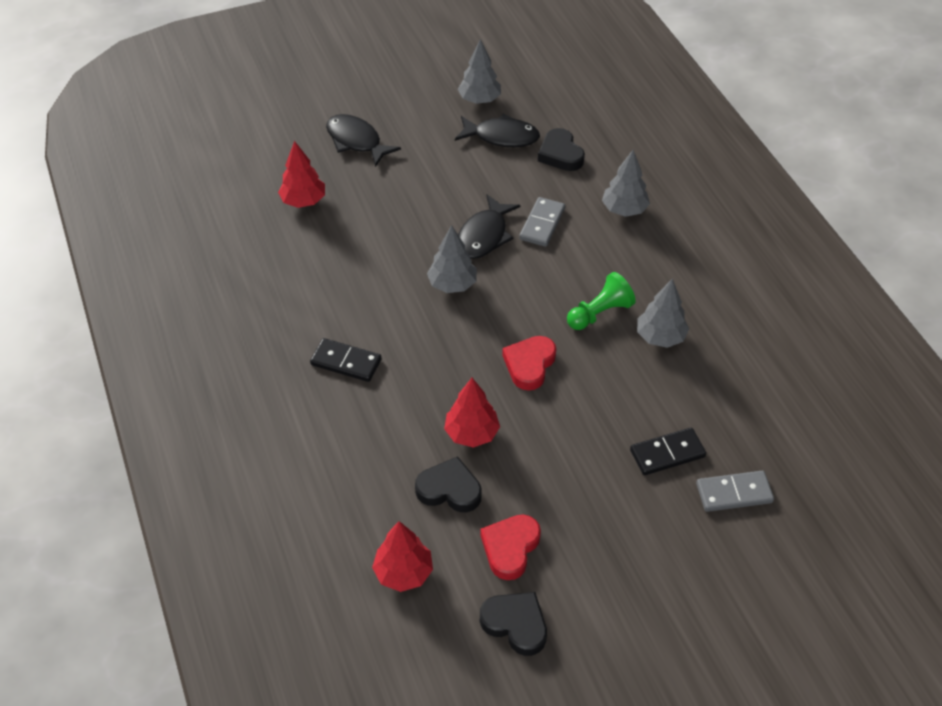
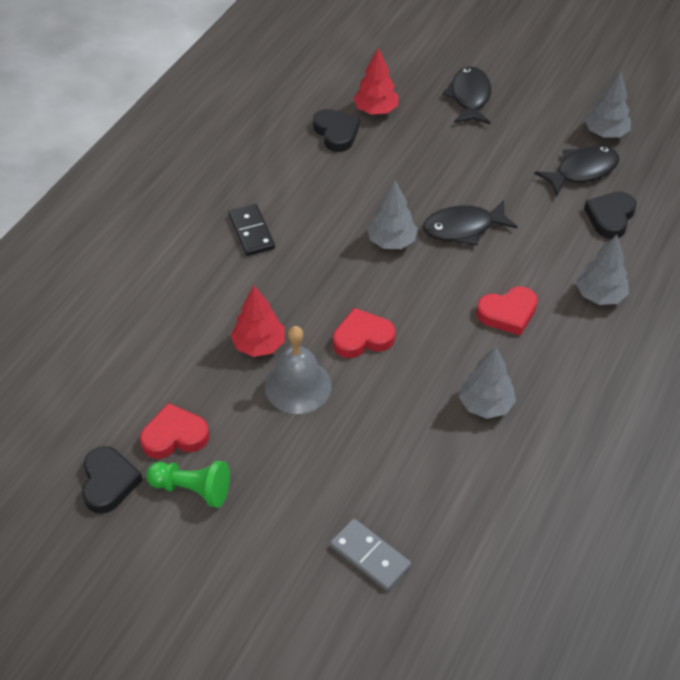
camera: 50 degrees right, 0 degrees up
(403, 572) = (96, 386): red tree -> none
(449, 489) = (194, 365): black heart -> black heart (336, 133)
(501, 137) = (582, 171): black fish -> black fish turned 90 degrees counterclockwise
(537, 435) = (298, 386): none -> grey bell
(542, 224) = (518, 254): grey domino -> none
(590, 268) = (508, 313): none -> red heart
(599, 313) = (465, 349): green pawn -> green pawn (192, 489)
(667, 453) = (365, 483): black domino -> none

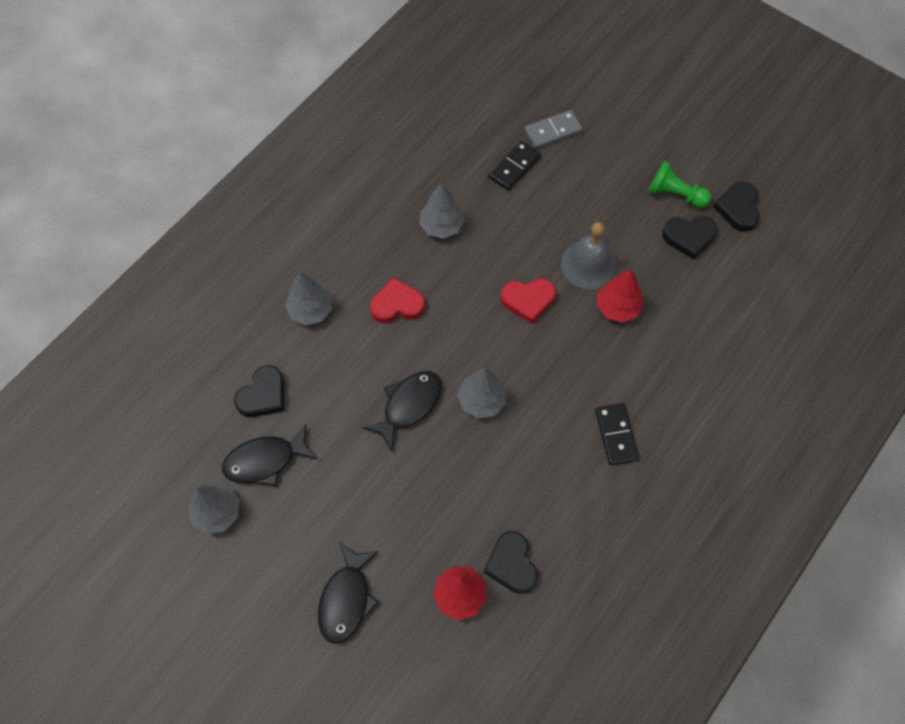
camera: 170 degrees left, 15 degrees up
(174, 436) = (689, 237): red heart -> black heart
(370, 556) = (553, 131): grey domino -> grey domino turned 75 degrees counterclockwise
(413, 494) = (514, 167): none -> black domino
(463, 228) = (409, 405): black fish -> black fish turned 45 degrees counterclockwise

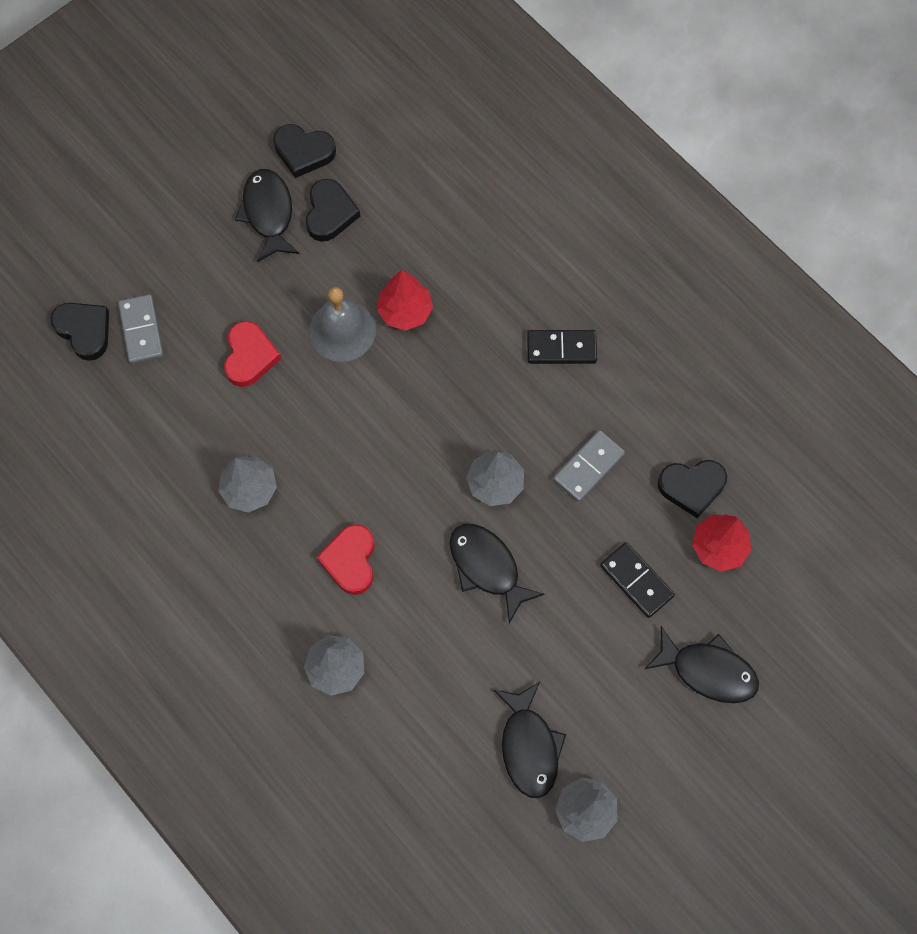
camera: 80 degrees left, 5 degrees up
(263, 395) = (443, 740): black heart -> black heart (84, 331)
(511, 473) = (588, 467): none -> grey domino
(514, 167) = (184, 387): black domino -> black domino (636, 581)
(528, 300) = (376, 407): red heart -> red heart (250, 356)
(675, 194) = (268, 213): green pawn -> black fish

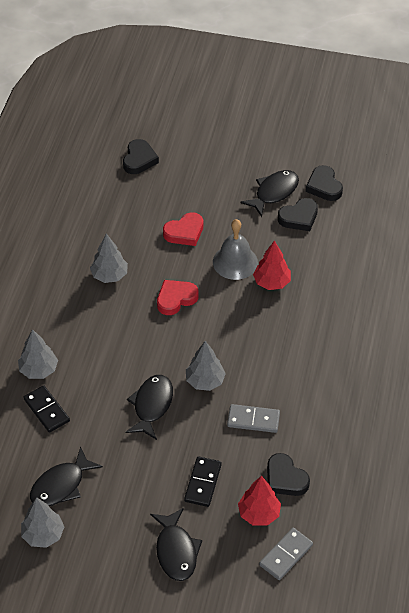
camera: 55 degrees right, 20 degrees down
(141, 330) = (159, 181): grey domino -> grey domino (286, 555)
(350, 561) = (105, 341): red heart -> red heart (176, 299)
(561, 348) = (315, 366): black domino -> black domino (46, 410)

